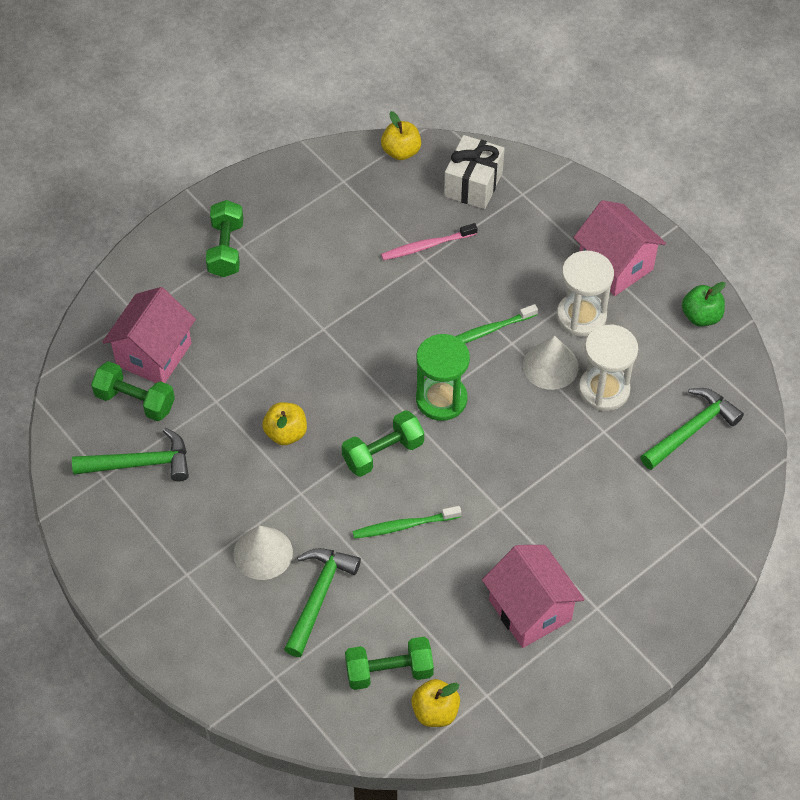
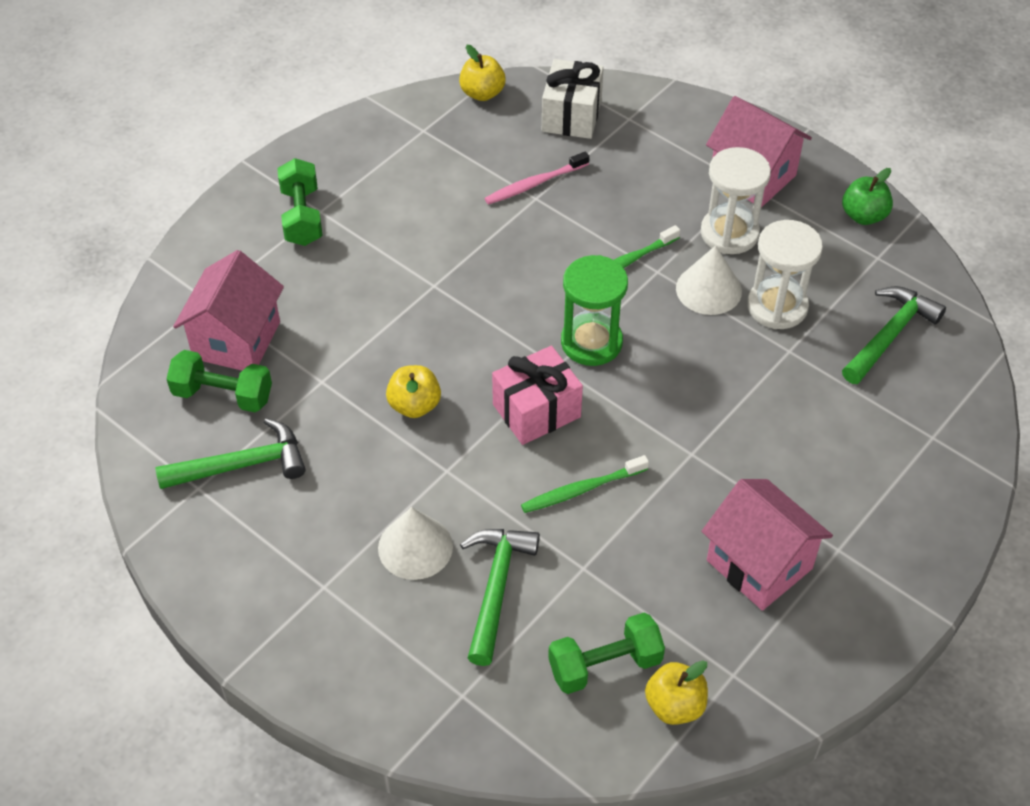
camera: 10 degrees left, 5 degrees down
(383, 453) = (536, 411): green dumbbell -> pink gift

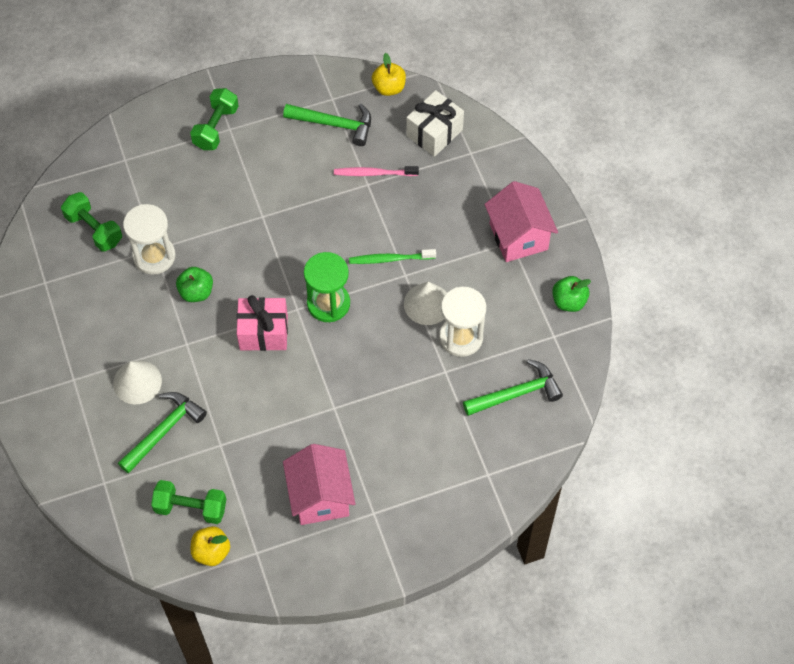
camera: 30 degrees right, 10 degrees up
(237, 340) = (124, 196): pink house -> none
(242, 465) = (77, 280): green hammer -> green hammer (334, 124)
(414, 405) = (196, 292): yellow apple -> green apple
(581, 490) = (253, 396): green toothbrush -> none
(729, 233) = (471, 270): white hourglass -> white hourglass (154, 256)

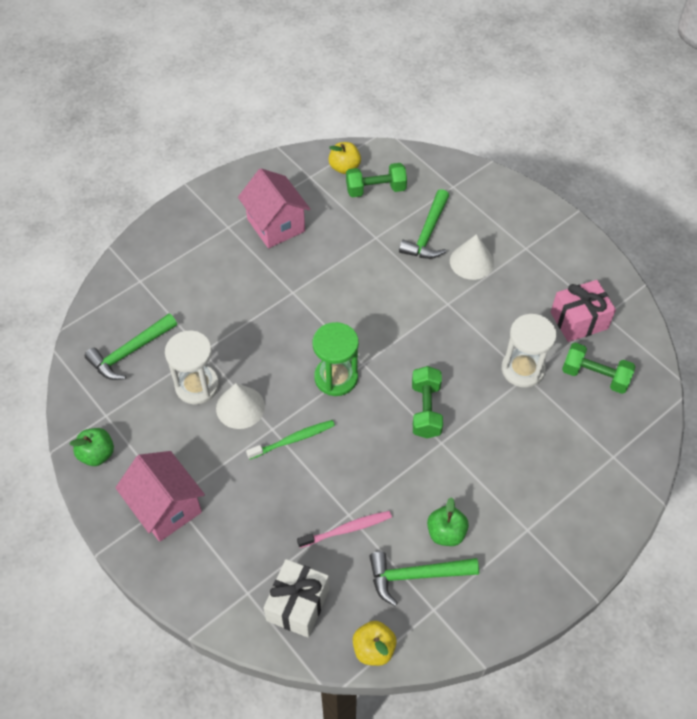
camera: 160 degrees right, 5 degrees down
(196, 292) = (464, 349): green apple -> green apple (446, 533)
(216, 127) = (542, 526): green dumbbell -> green dumbbell (426, 410)
(263, 332) = (384, 334): pink gift -> pink gift (579, 320)

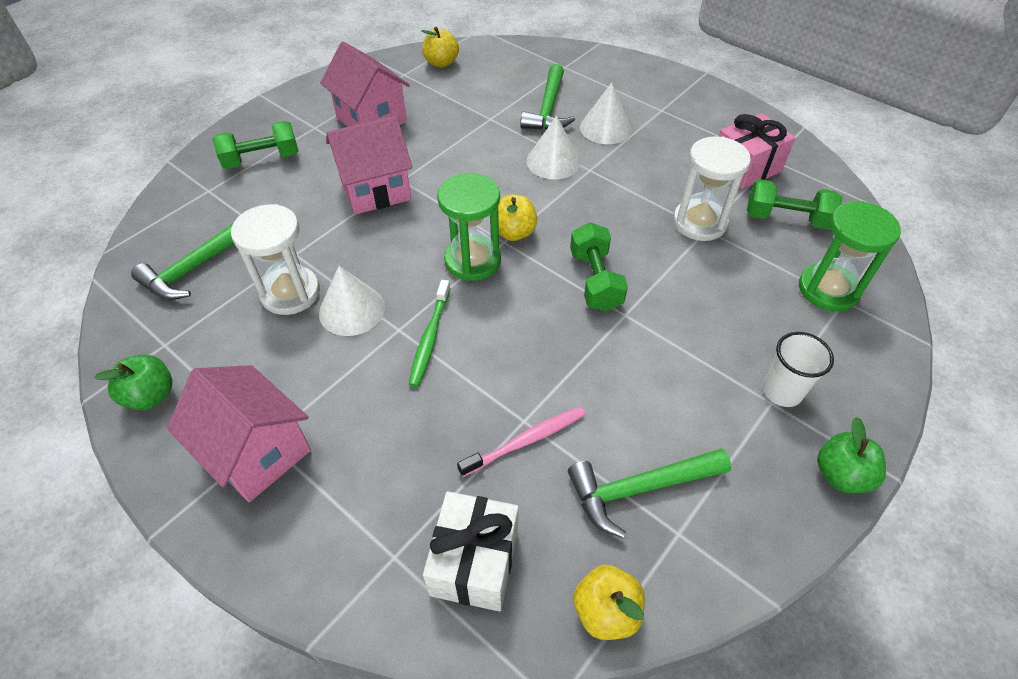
camera: 10 degrees left, 5 degrees down
(270, 300) = (375, 190): none -> pink house
(293, 439) = (430, 338): green toothbrush -> green toothbrush turned 135 degrees clockwise
(372, 357) = (513, 232): none -> yellow apple
(375, 189) = (480, 77): green dumbbell -> green dumbbell (262, 159)
(419, 291) = (553, 161): none -> white cone
(446, 533) = (664, 424): green apple -> green apple (841, 475)
(538, 522) = (782, 391): none -> white cup
(604, 445) = (828, 289): none -> green hourglass

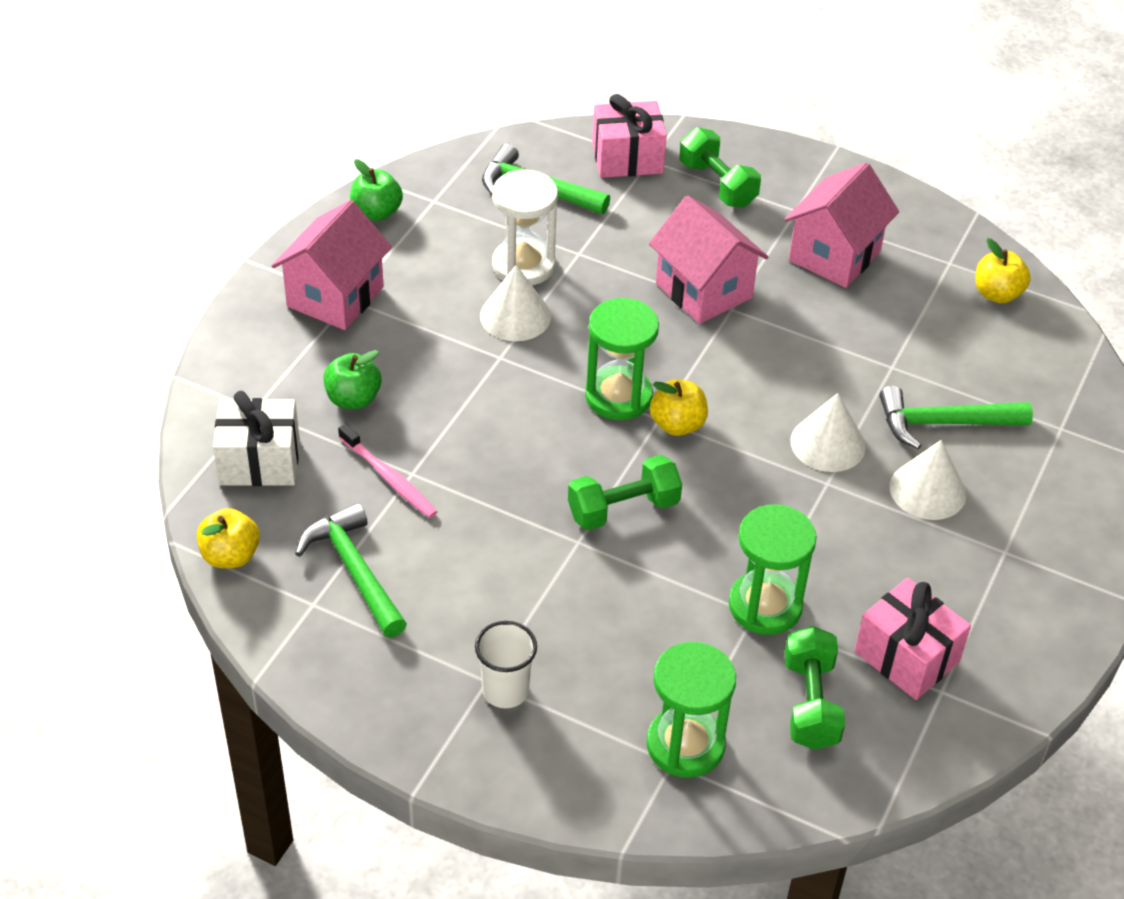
camera: 75 degrees right, 5 degrees down
(197, 203) = (627, 158): none -> pink gift
(430, 338) = (495, 383): green toothbrush -> none
(699, 222) = (765, 606): white hourglass -> green hourglass
(841, 475) = (406, 740): green apple -> green apple (353, 399)

